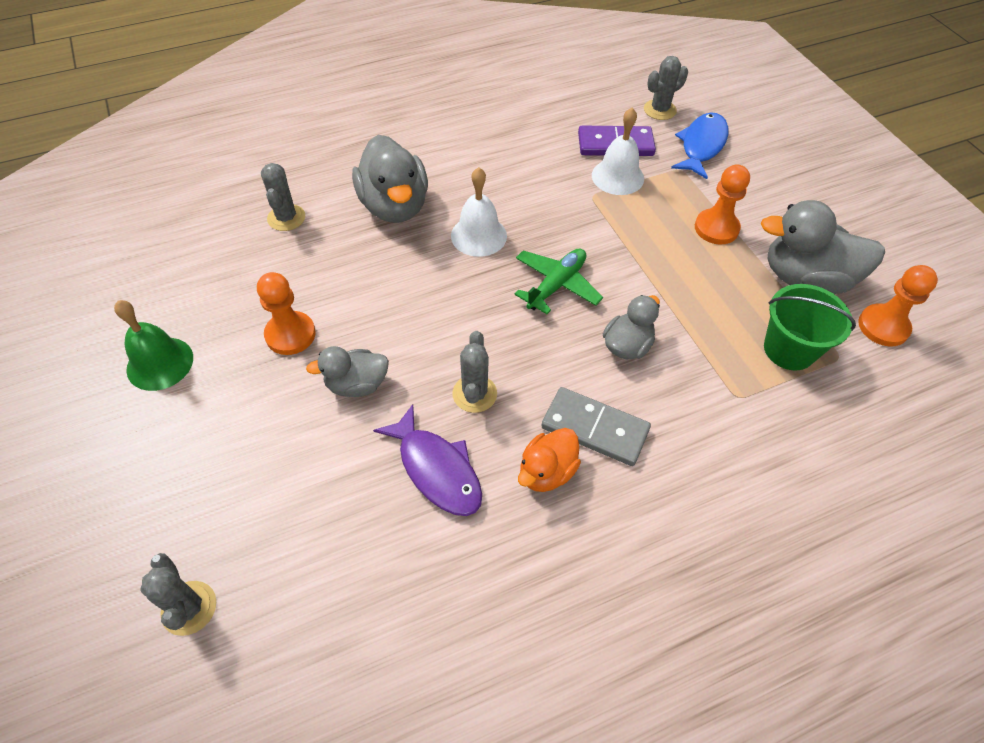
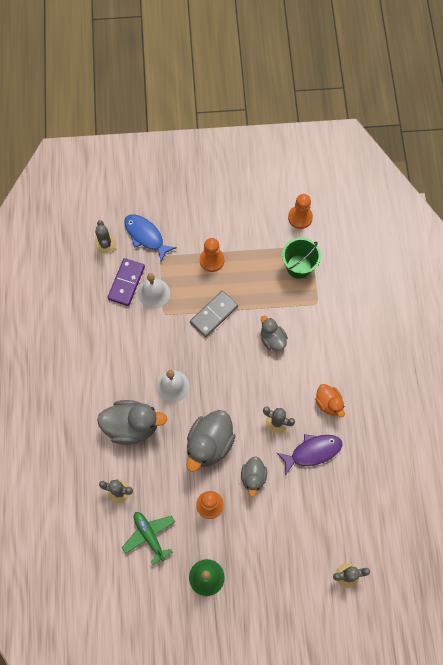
camera: 70 degrees left, 15 degrees up
(556, 285) = (222, 358): green plane -> green plane (149, 536)
(595, 428) = (313, 373): grey domino -> grey domino (214, 314)
(805, 278) = (260, 235): grey duck -> grey duck (209, 444)

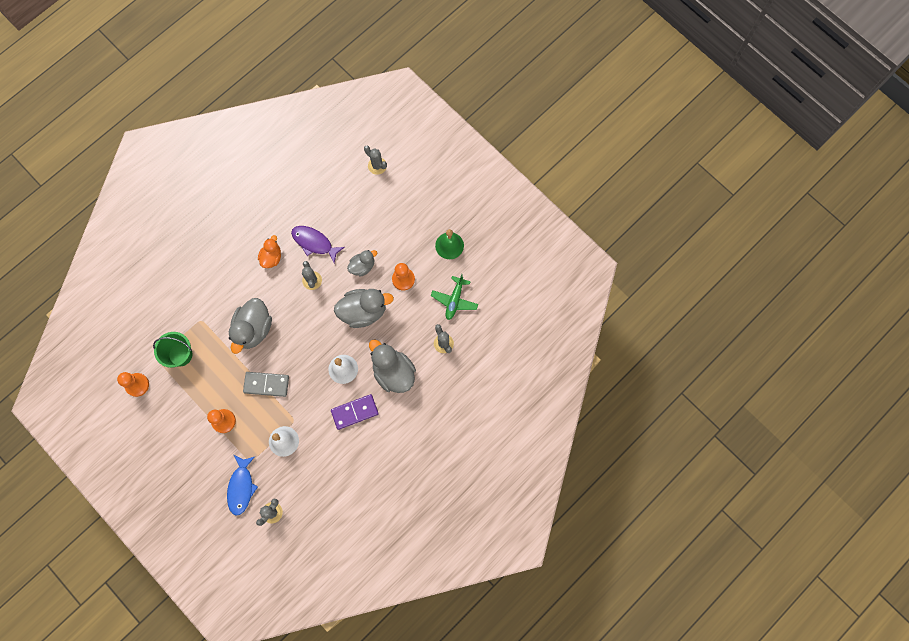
camera: 130 degrees left, 5 degrees up
(126, 283) = (291, 468): purple domino -> purple domino (354, 412)
(272, 339) = (253, 329): grey duck -> grey duck, size x1.73

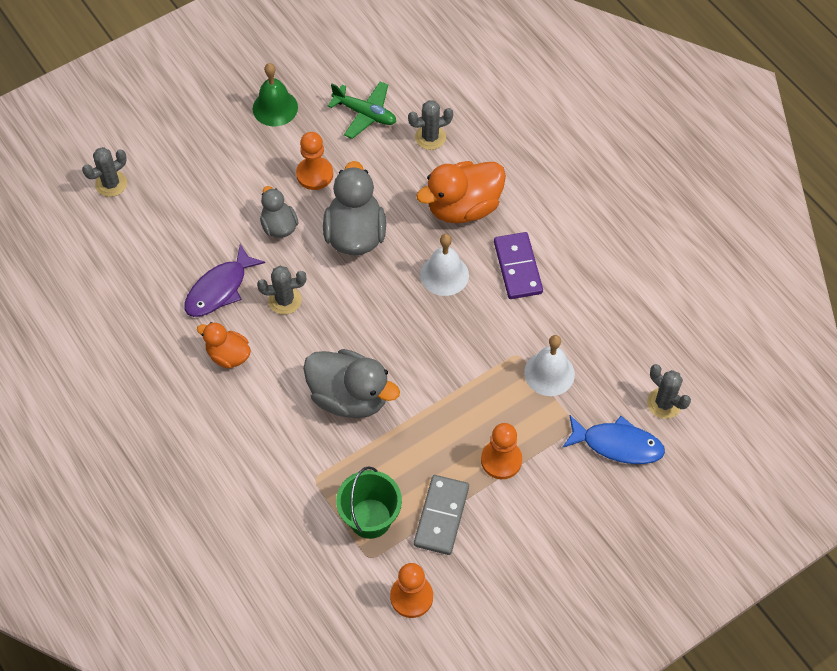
camera: 80 degrees left, 15 degrees down
(266, 384) = (449, 388): grey domino -> grey domino (441, 516)
(393, 372) = (463, 207): grey duck -> orange duck

